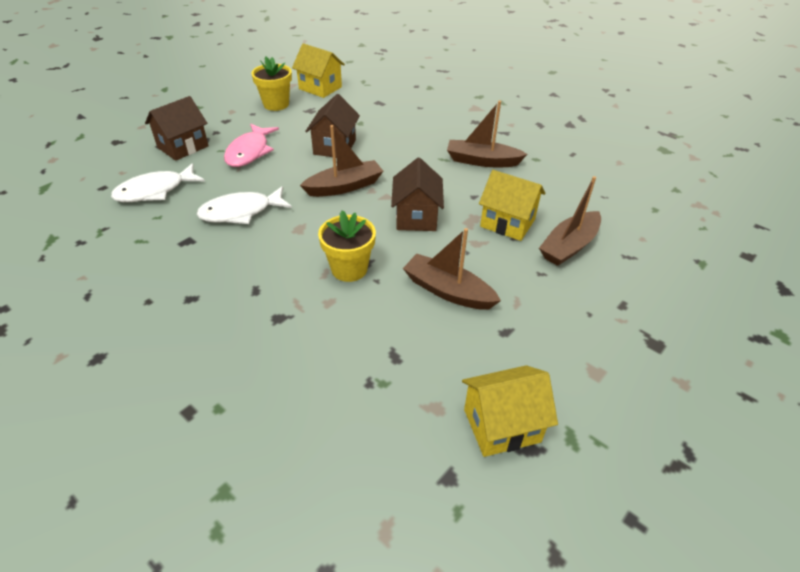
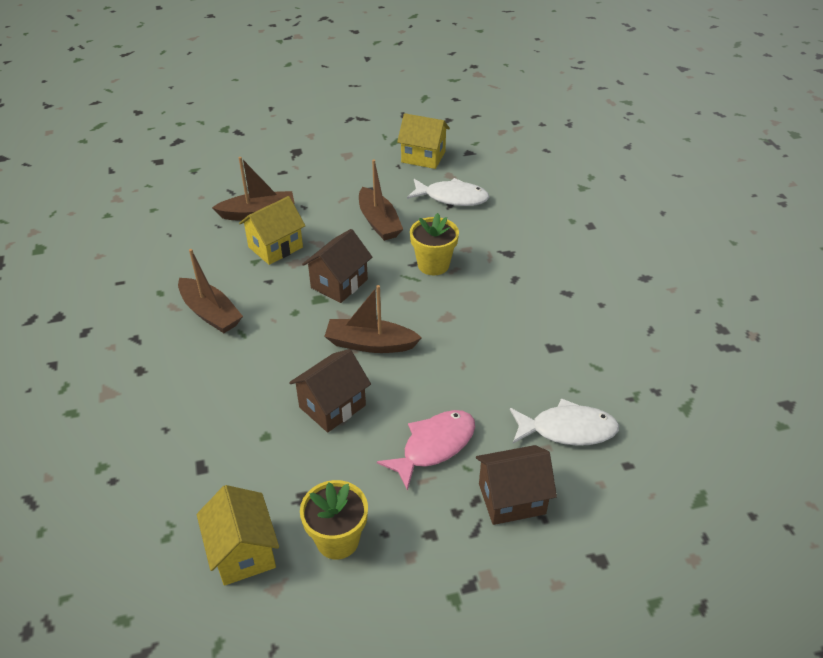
camera: 145 degrees left, 0 degrees up
(241, 212) = (489, 358): white fish -> white fish (452, 197)
(507, 223) = (275, 247): yellow house -> yellow house turned 75 degrees clockwise

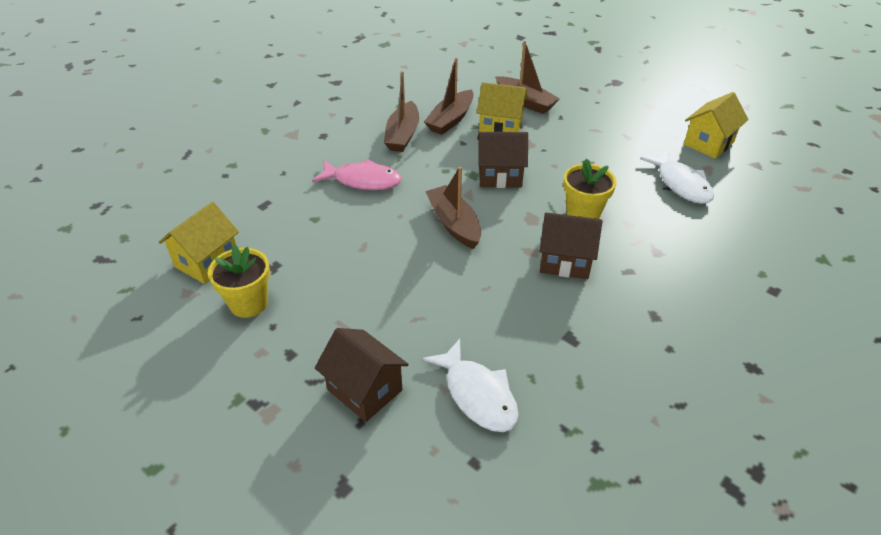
camera: 55 degrees right, 0 degrees up
(332, 406) = (371, 236): brown house -> brown house (565, 261)
(379, 222) = (594, 160): brown boat -> brown boat (450, 120)
(423, 157) = (708, 143): yellow house -> yellow house turned 60 degrees clockwise
(434, 446) = (380, 313): pink fish -> pink fish (363, 180)

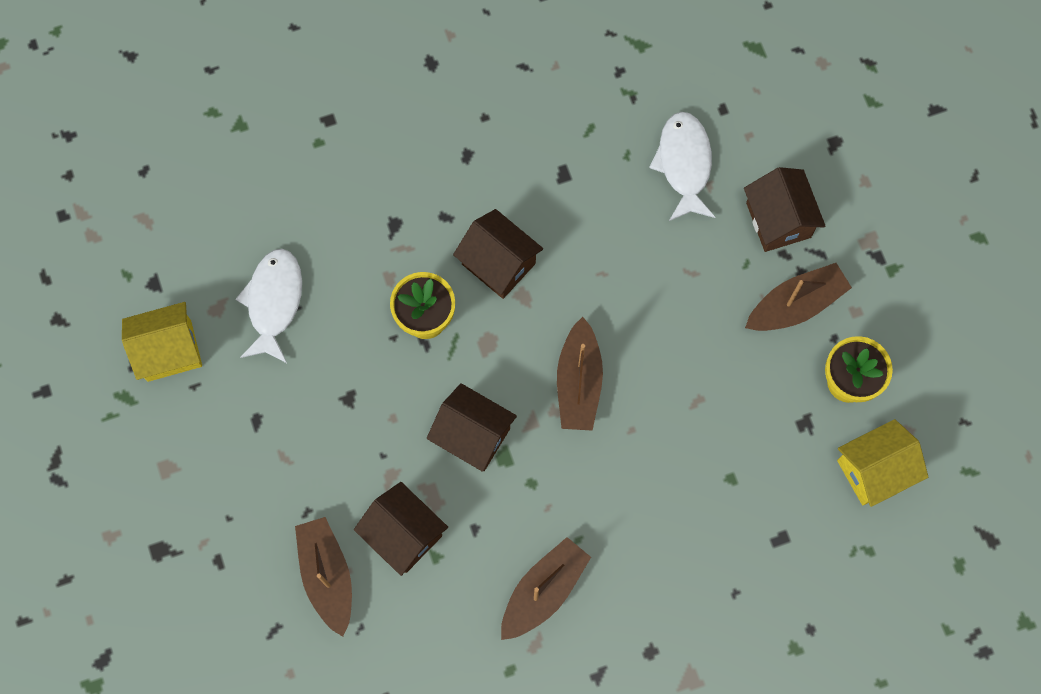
camera: 150 degrees left, 30 degrees up
(363, 180) = (643, 520): pink fish -> none
(450, 120) = (458, 591): brown boat -> brown boat (795, 304)
(500, 127) = (403, 534): yellow house -> brown house

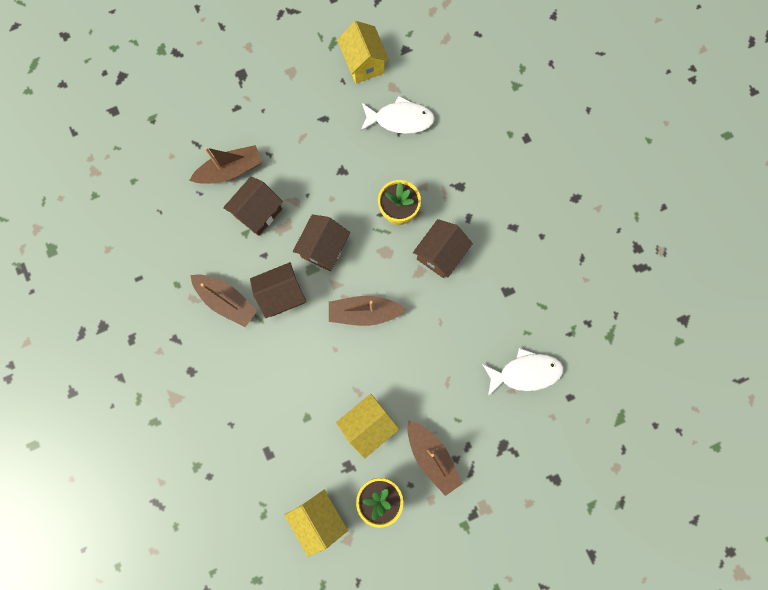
camera: 85 degrees right, 5 degrees up
(746, 390) = (368, 424): none -> yellow house
(778, 220) = (492, 441): brown house -> brown house (282, 294)

